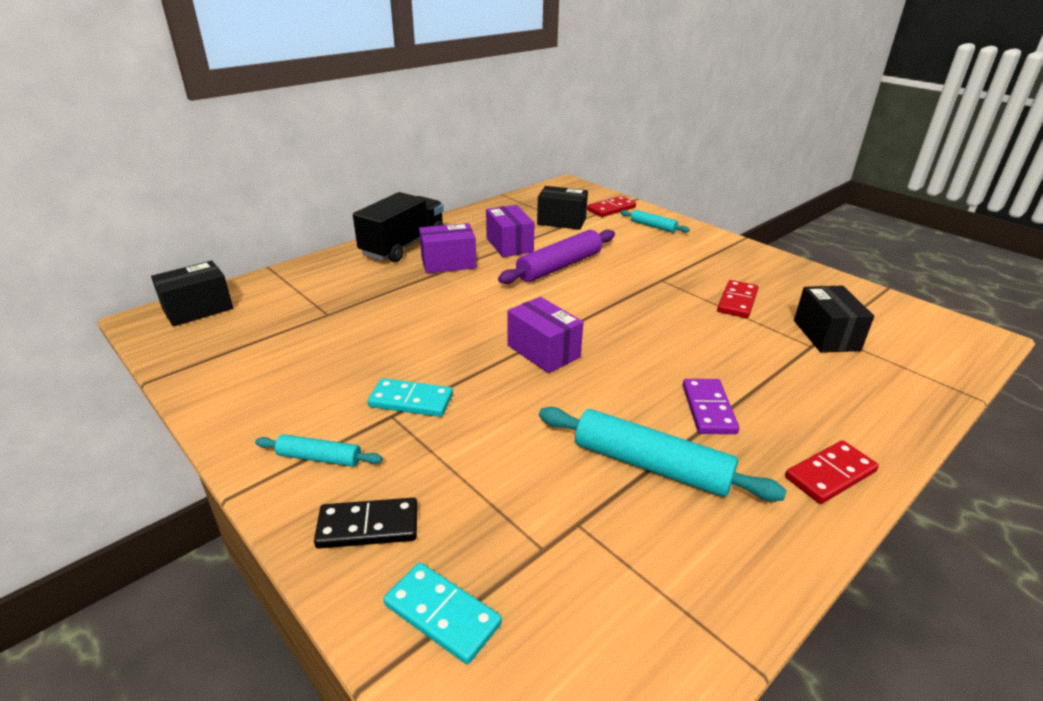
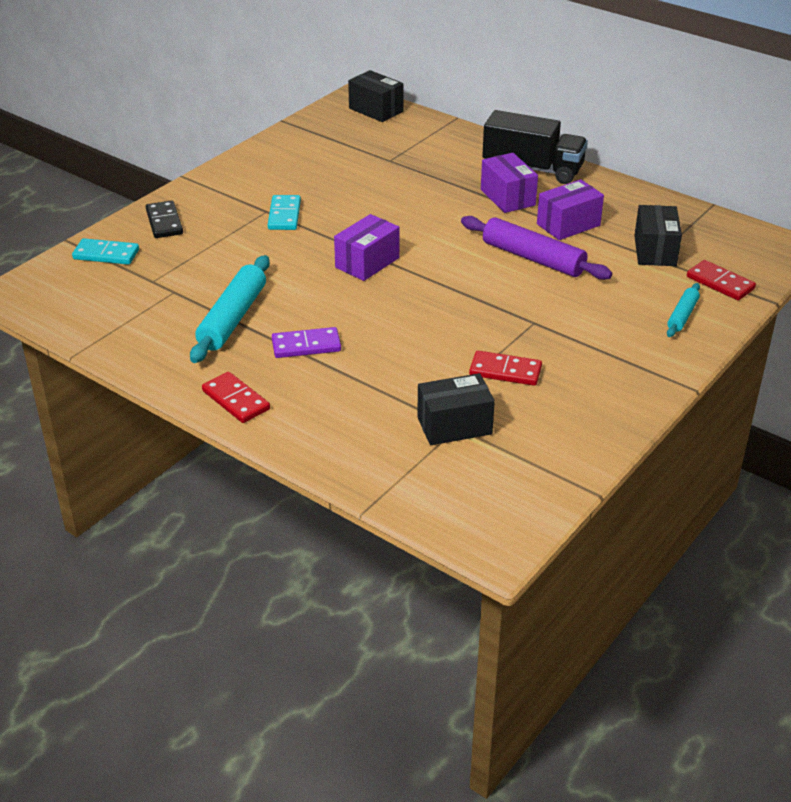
camera: 80 degrees right, 5 degrees up
(319, 458) = (219, 195): turquoise rolling pin -> none
(442, 614) = (106, 254): turquoise domino -> turquoise domino turned 75 degrees clockwise

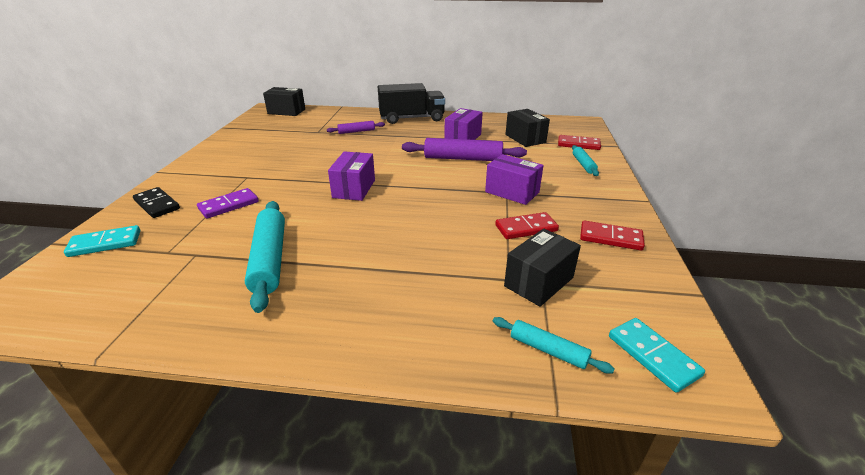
camera: 30 degrees left, 5 degrees down
(235, 400) = (325, 335): red domino -> red domino (610, 238)
(284, 215) = (264, 176): turquoise domino -> turquoise domino (653, 355)
(306, 345) = (355, 260): purple domino -> purple domino (229, 205)
(398, 477) = (548, 350): none -> turquoise rolling pin
(439, 173) = (356, 131): none -> purple rolling pin
(508, 197) = (412, 133): purple box -> purple box (512, 192)

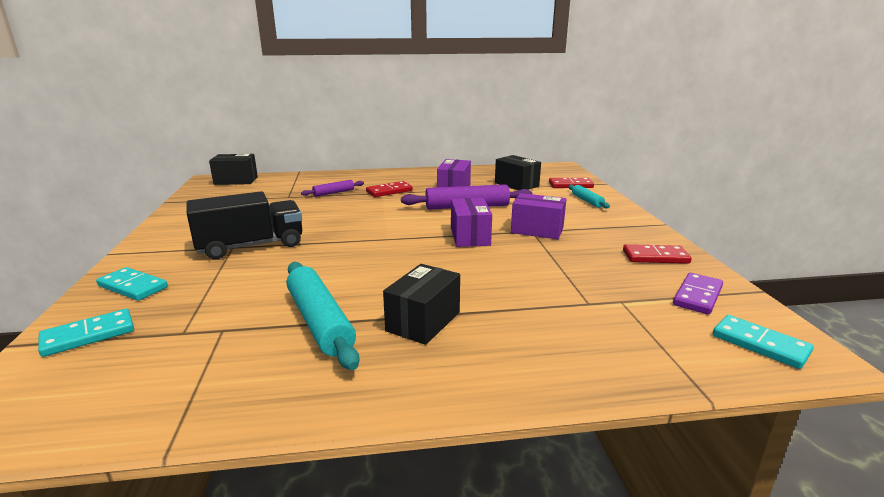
camera: 15 degrees left, 10 degrees down
(157, 204) = (133, 286): black domino -> turquoise domino
(229, 205) = (230, 276): purple domino -> purple domino (697, 296)
(354, 189) = (369, 244): purple box -> purple box (470, 236)
(411, 118) = (387, 176): black truck -> black truck (251, 246)
(526, 228) = (573, 259): red domino -> red domino (389, 191)
(538, 282) = (618, 301): black box -> black box (423, 321)
(548, 350) = (668, 356): turquoise rolling pin -> none

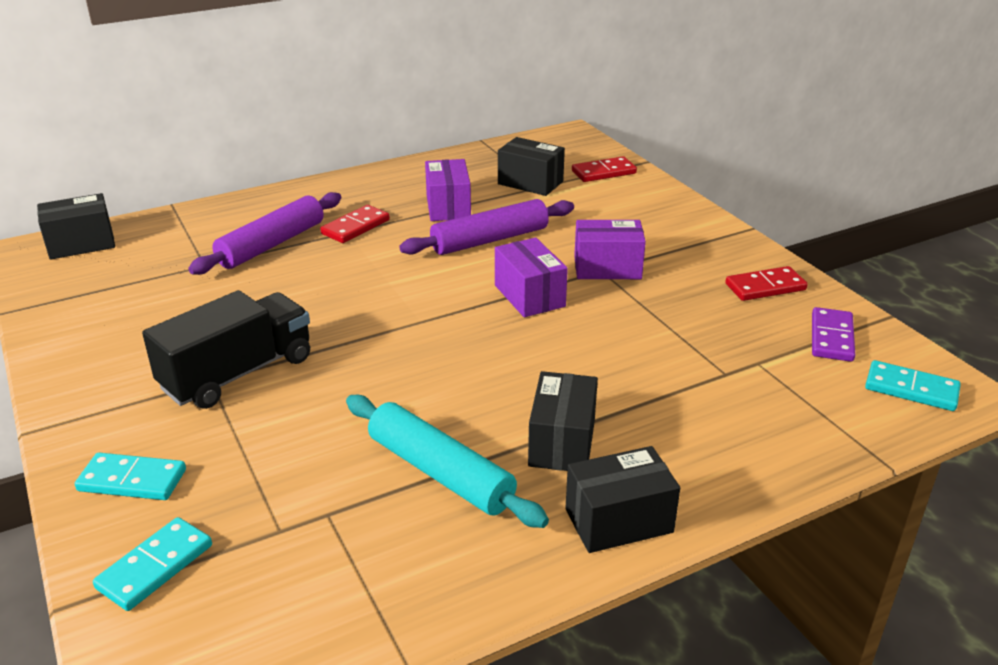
camera: 20 degrees left, 10 degrees up
(333, 193) = (271, 244): purple rolling pin -> purple rolling pin, size x1.86
(425, 383) = (618, 520): none -> black box
(587, 201) = (640, 201): turquoise rolling pin -> none

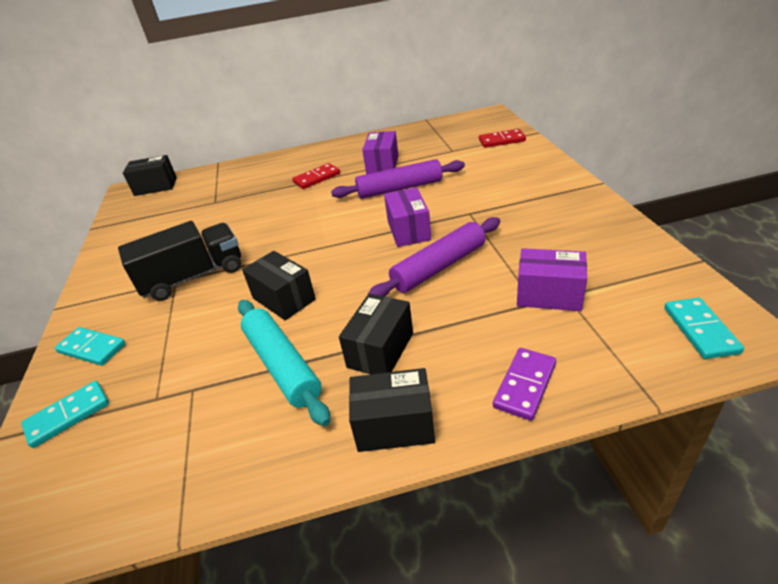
camera: 20 degrees right, 5 degrees up
(271, 244) = (260, 189): purple rolling pin -> purple rolling pin (439, 267)
(530, 183) = (446, 148): black box -> black box (284, 299)
(607, 268) = (474, 211): purple box -> purple box (549, 295)
(765, 287) = (595, 231): red domino -> none
(831, 337) = (639, 277): purple domino -> purple domino (524, 385)
(911, 389) = (700, 330): turquoise domino -> turquoise domino turned 45 degrees clockwise

